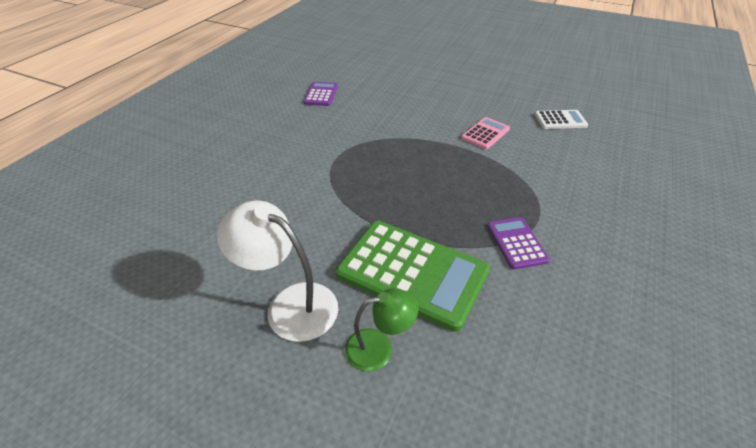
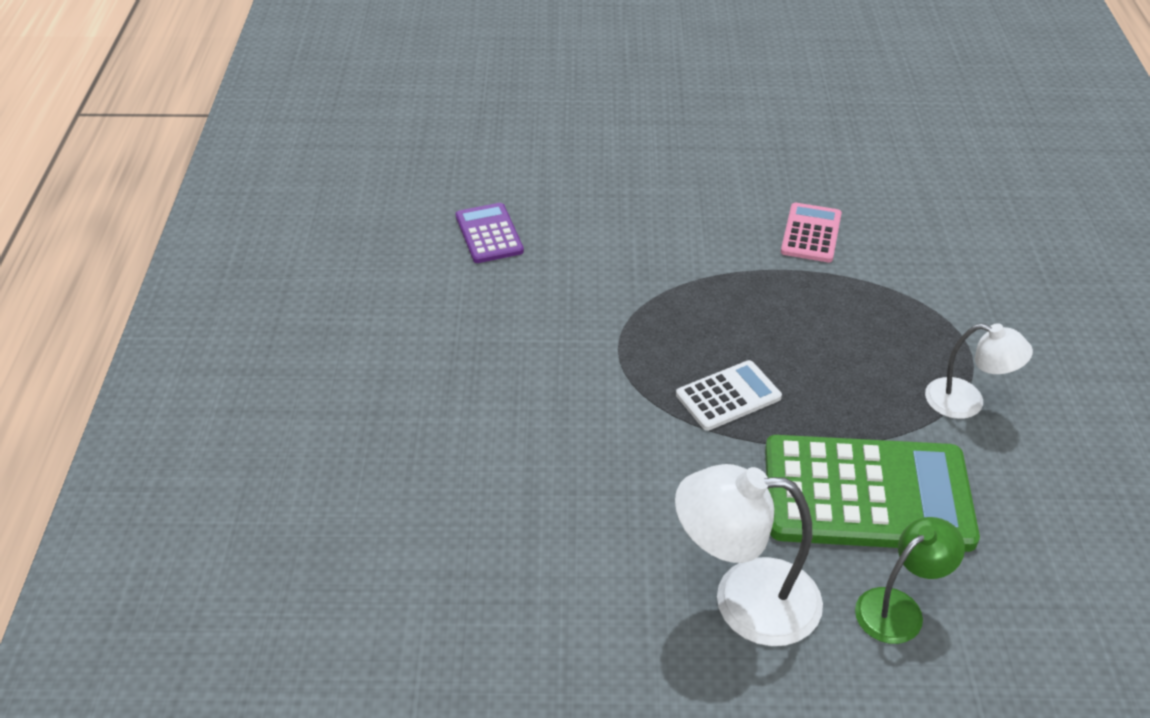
camera: 25 degrees left, 0 degrees up
(516, 243) = (967, 402): purple calculator -> white lamp
(560, 120) = (901, 175): white calculator -> white calculator (728, 396)

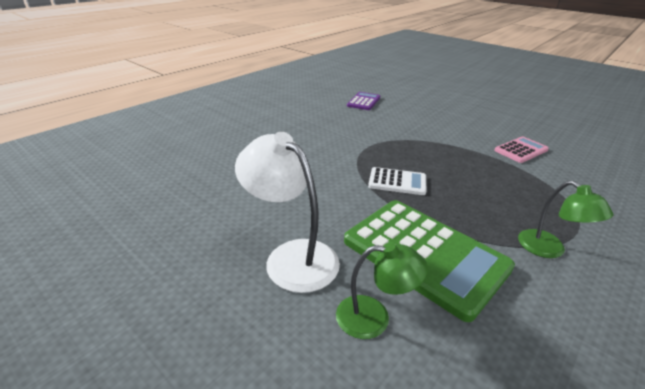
camera: 40 degrees right, 10 degrees down
(967, 402) = (549, 249): white lamp -> green lamp

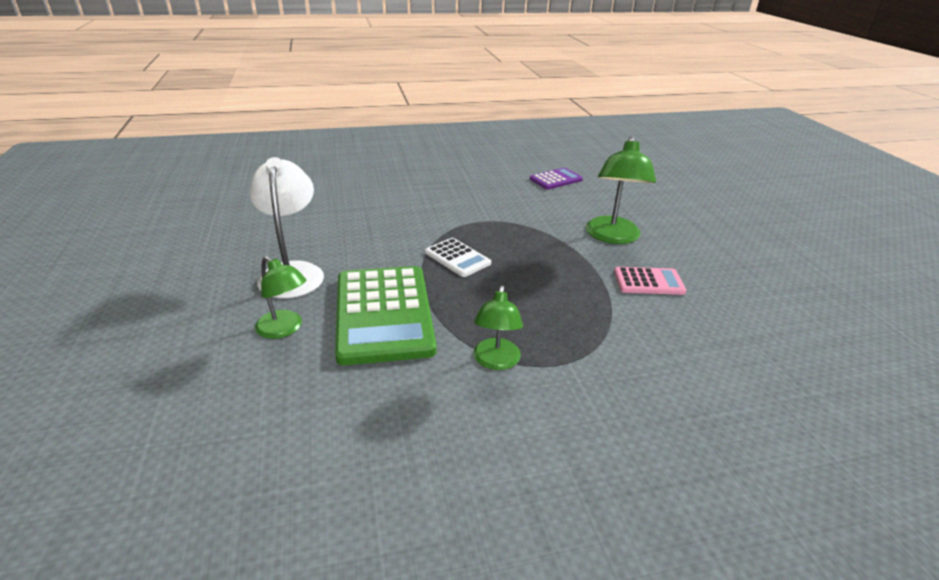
camera: 35 degrees right, 0 degrees up
(457, 129) = (612, 237): none -> green lamp

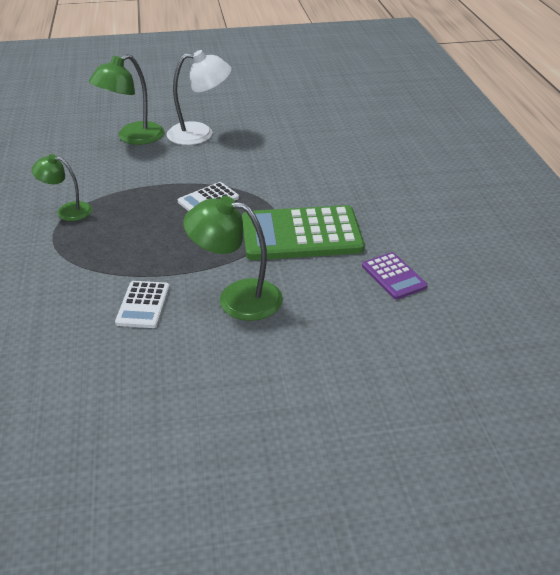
camera: 95 degrees right, 5 degrees up
(284, 329) = (132, 137): green lamp -> green lamp, size x1.59
(383, 314) = (137, 169): green calculator -> green calculator (301, 234)
(648, 282) = (143, 305): pink calculator -> white calculator

